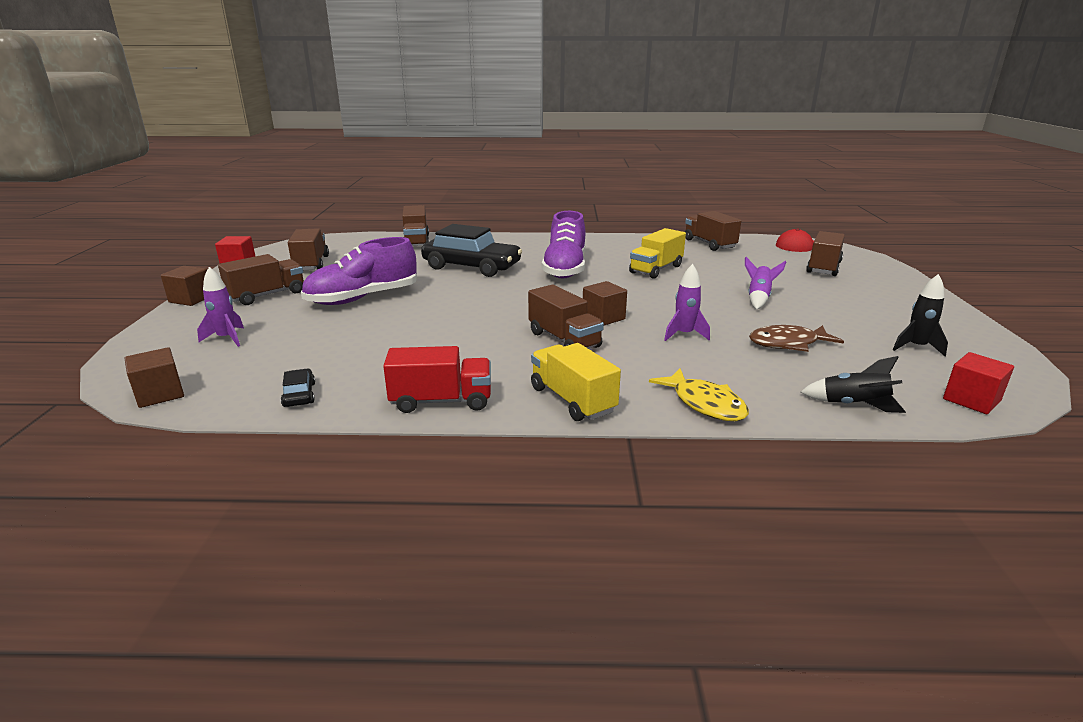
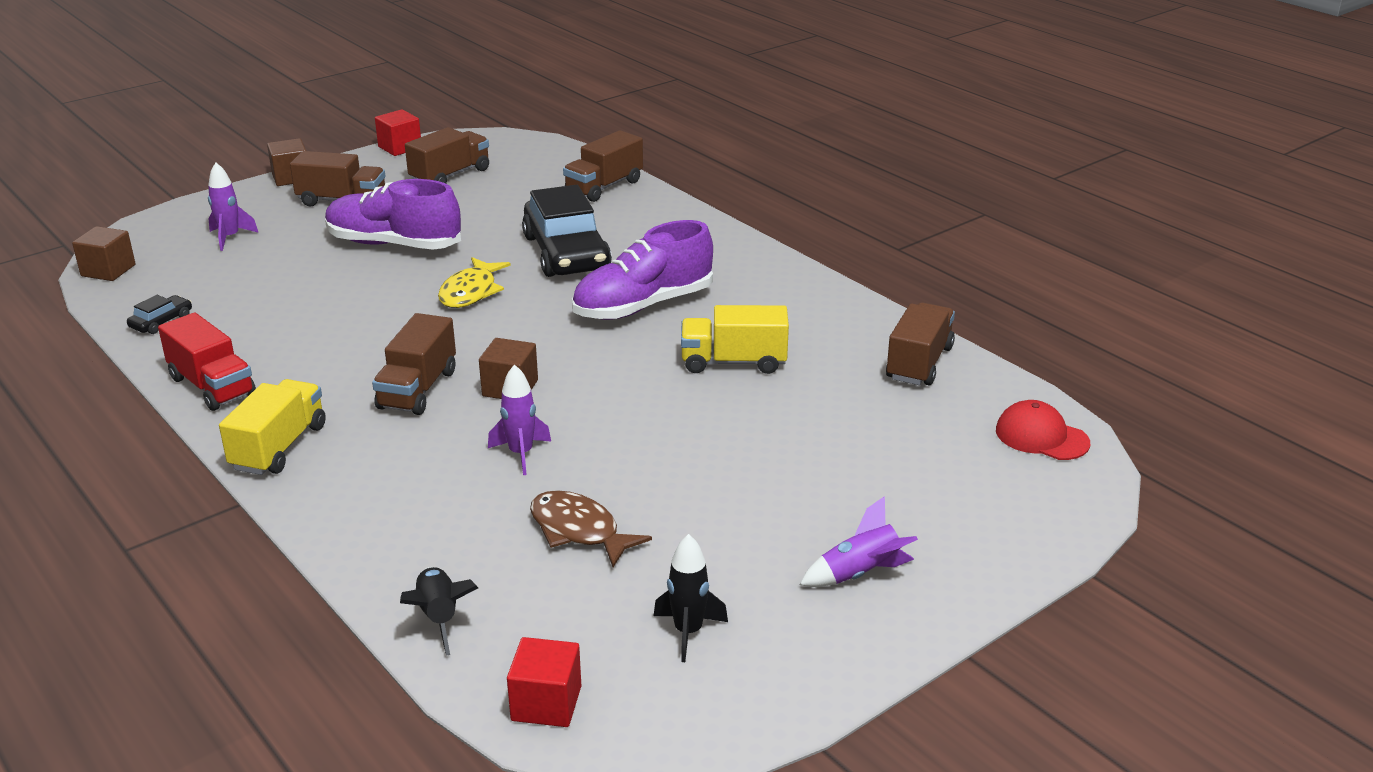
camera: 50 degrees right, 5 degrees up
(704, 404) = (345, 522): yellow fish -> yellow fish (471, 292)
(758, 298) = (723, 468): purple rocket -> purple rocket (860, 574)
(823, 268) = (950, 485): brown truck -> none

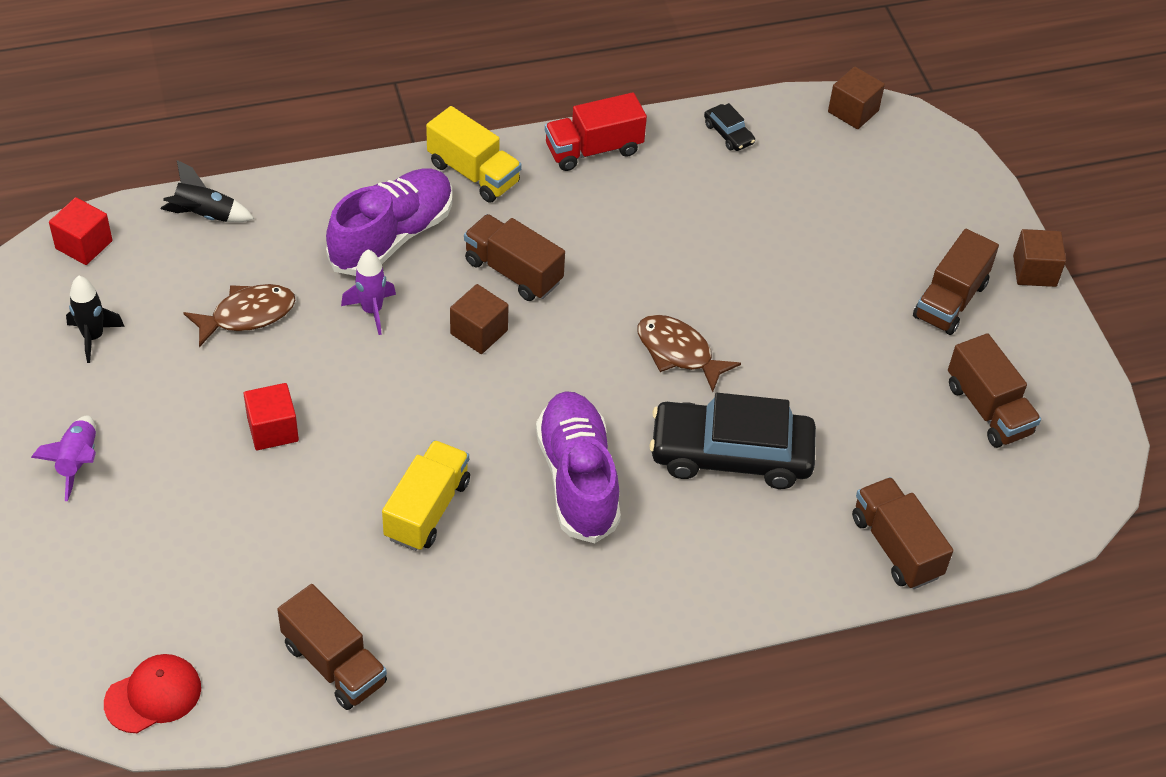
camera: 110 degrees right, 20 degrees up
(230, 238) = (891, 200): purple rocket -> none
(394, 244) = (818, 319): purple shoe -> purple shoe (392, 237)
(400, 147) = (1095, 383): red cube -> red cube (273, 429)
(471, 292) = (678, 352): yellow fish -> brown fish

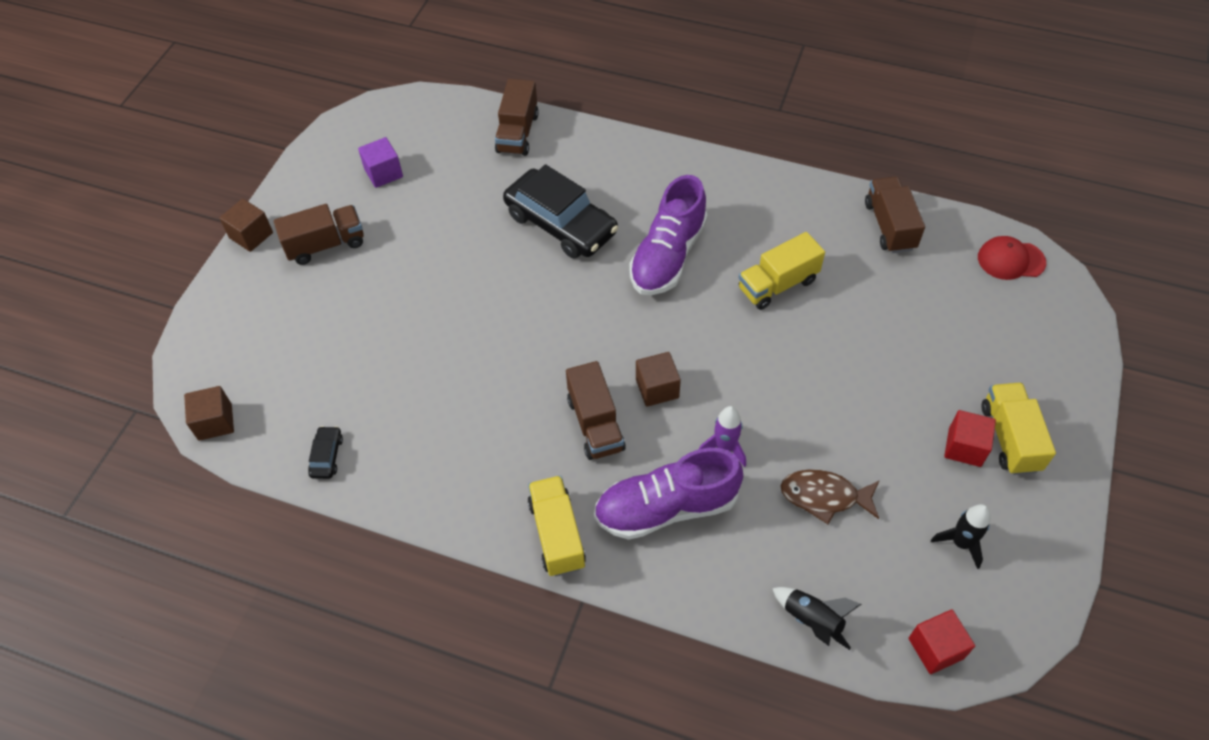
camera: 140 degrees left, 5 degrees up
(78, 462) = (1009, 438): purple rocket -> yellow truck
(273, 429) = (852, 391): red cube -> red cube (964, 447)
(593, 149) = (443, 502): red truck -> none
(678, 352) = (532, 302): brown fish -> none
(988, 409) = (383, 173): brown truck -> purple cube

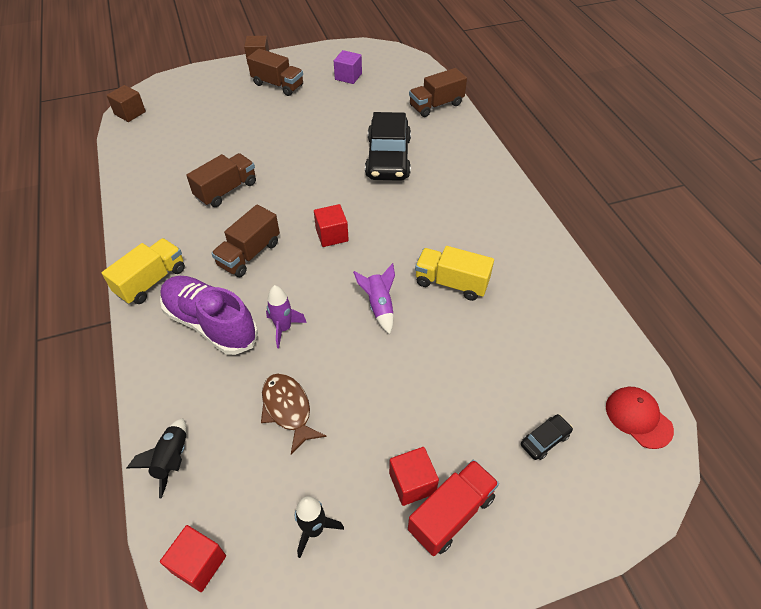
camera: 50 degrees right, 5 degrees down
(327, 456) = (138, 160): black car -> black car (545, 440)
(632, 338) = (332, 235): none -> red cube
(657, 388) = (303, 268): brown cube -> none
(668, 256) = (415, 216): purple shoe -> none
(759, 356) = (379, 306): none -> purple rocket
(889, 226) = (577, 318): brown truck -> brown truck (226, 190)
(1009, 438) = (451, 514): yellow truck -> red truck

